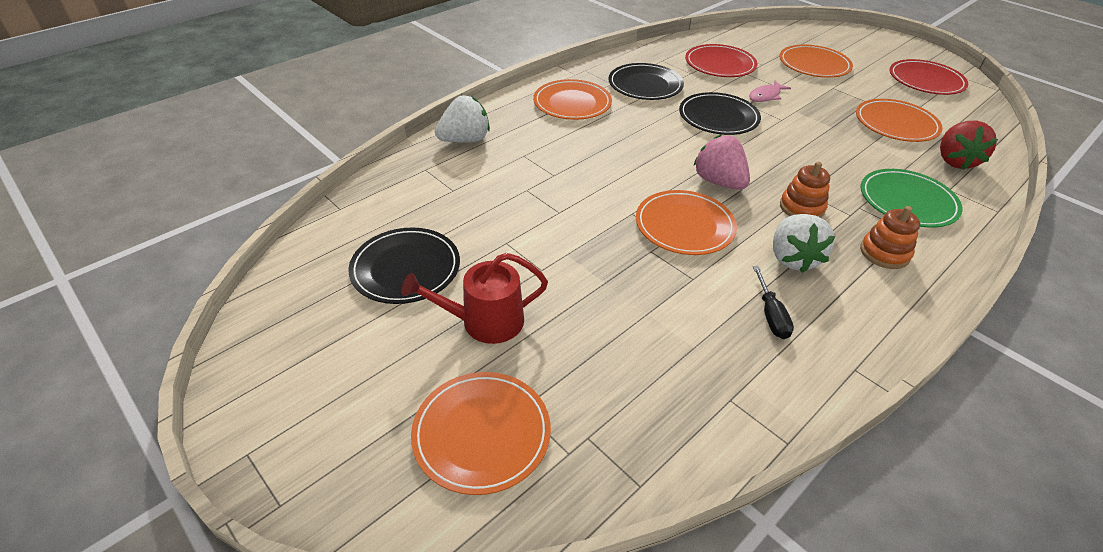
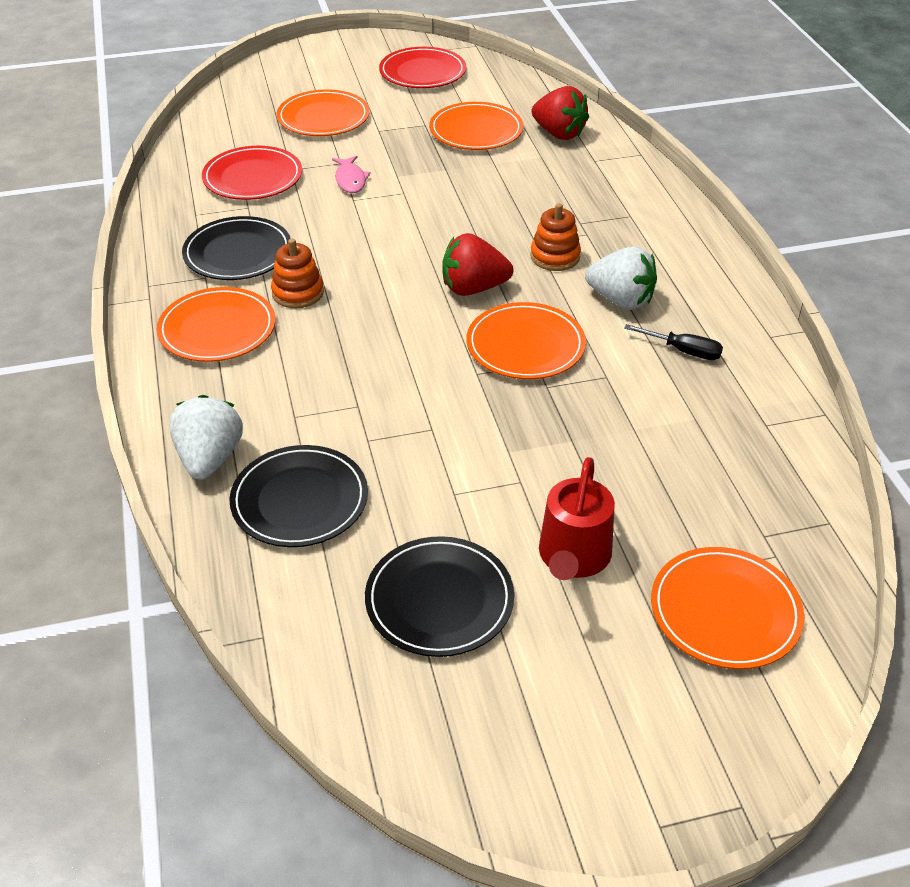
camera: 60 degrees left, 0 degrees up
(718, 117) = (359, 232): black plate -> black plate (300, 500)
(718, 182) = (473, 288): pink strawberry -> red strawberry
(884, 253) = (650, 244): orange stacking toy -> orange stacking toy (298, 293)
(907, 201) = (593, 192): green plate -> none

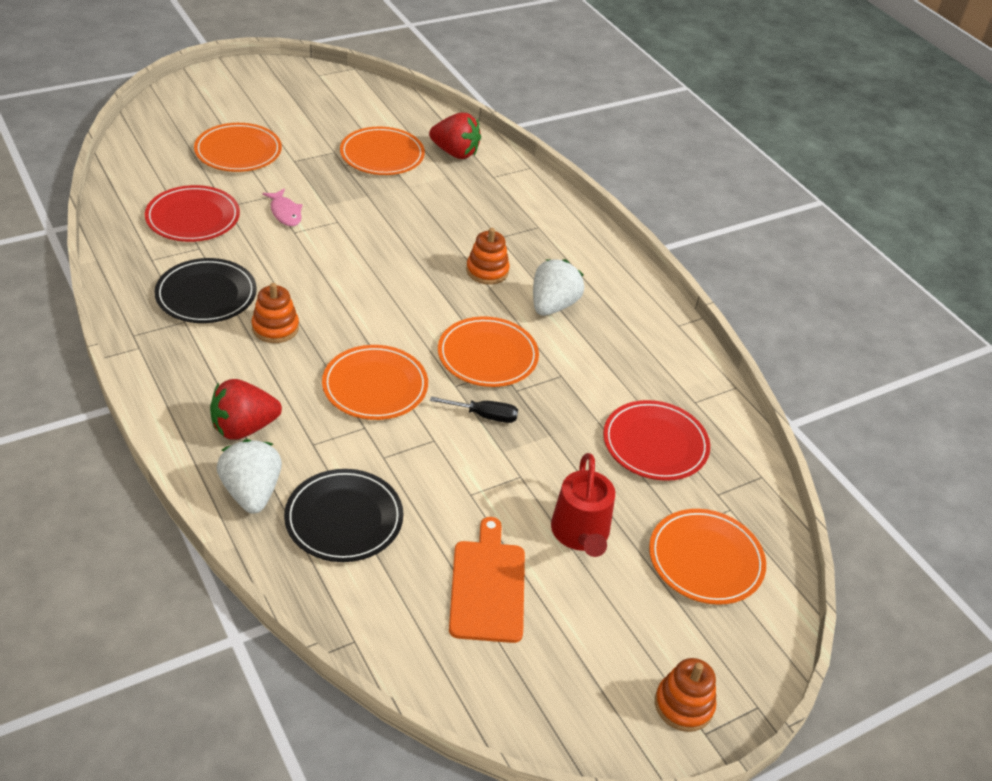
camera: 20 degrees left, 0 degrees up
(217, 329) = (214, 371): orange plate -> orange plate (375, 386)
(422, 72) = (315, 98): red plate -> red plate (655, 444)
(439, 600) = (487, 586): black plate -> orange cutting board
(473, 288) = (428, 307): red strawberry -> red strawberry (244, 428)
(620, 300) = (552, 305): white strawberry -> white strawberry turned 75 degrees counterclockwise
(642, 785) = (683, 705): none -> orange stacking toy
(683, 351) = (615, 346): black screwdriver -> black screwdriver (484, 415)

